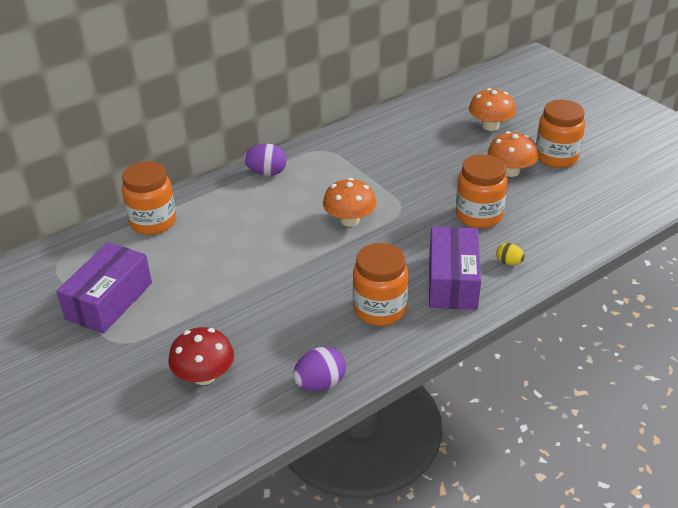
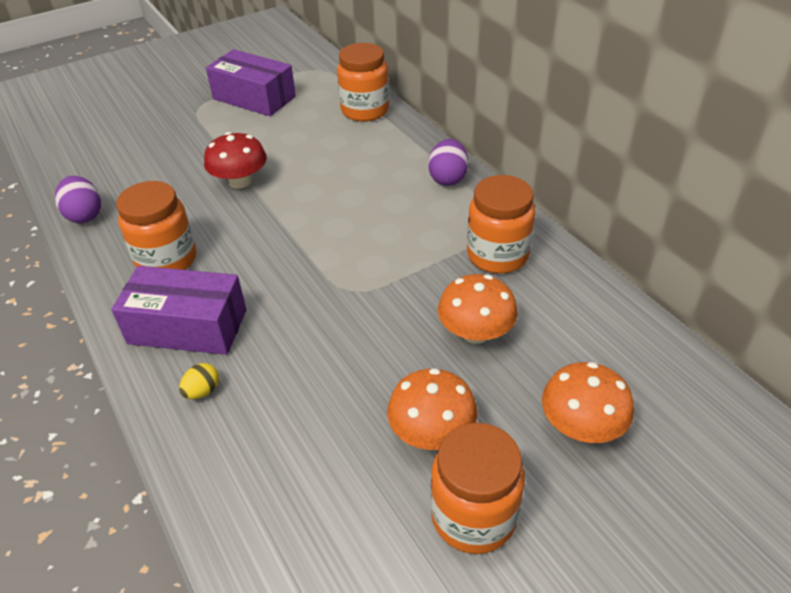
camera: 95 degrees right, 5 degrees up
(204, 376) = (134, 150): red mushroom -> red mushroom (240, 181)
(349, 220) = (337, 243): orange mushroom -> orange mushroom (475, 332)
(478, 215) = (318, 372): orange jar -> orange jar (497, 255)

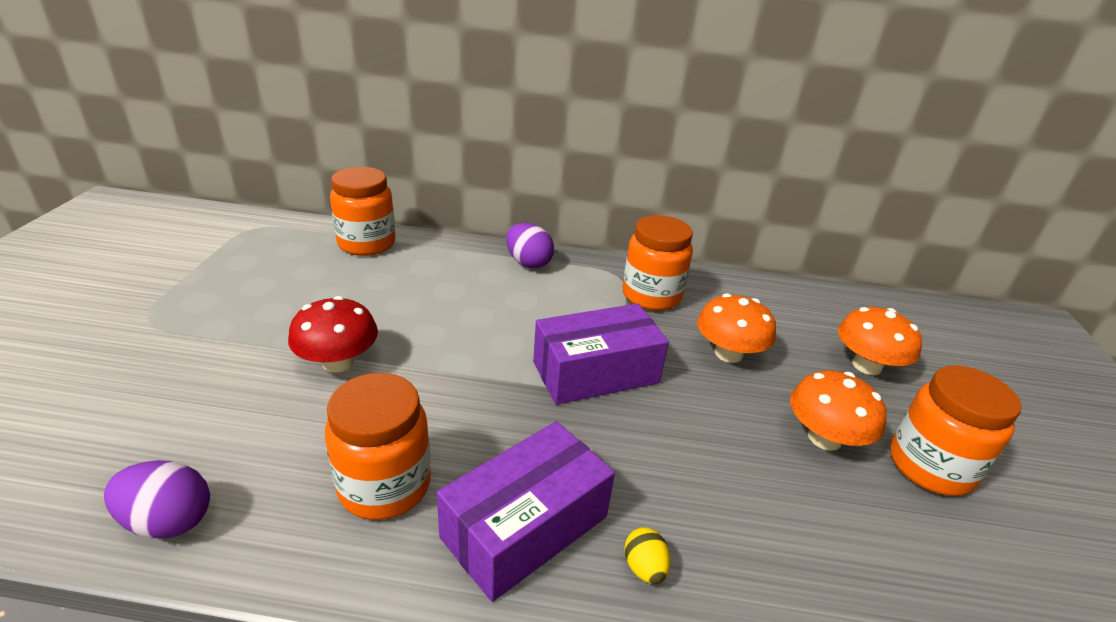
camera: 55 degrees left, 10 degrees down
(254, 98) = (215, 280): purple box -> purple box (595, 372)

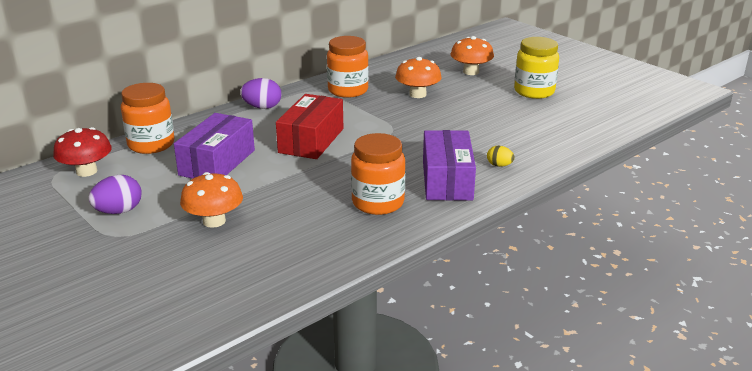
camera: 45 degrees left, 5 degrees down
(168, 521) = (322, 261): purple egg -> purple egg (119, 211)
(338, 362) = (264, 188): red mushroom -> red mushroom (86, 171)
(494, 334) = (311, 140): none -> red box
(595, 372) = (381, 128): purple box -> purple box (217, 162)
(824, 438) = (493, 102): orange mushroom -> orange mushroom (214, 221)
(930, 467) = (534, 91): orange jar -> yellow jar

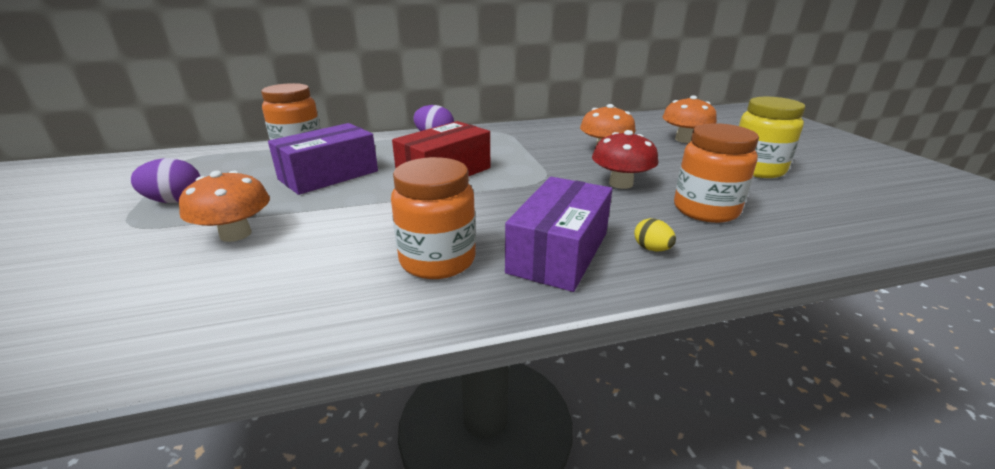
camera: 25 degrees right, 0 degrees up
(86, 171) = (215, 160): red mushroom -> red mushroom (621, 183)
(348, 90) = (532, 136): orange jar -> orange jar (705, 210)

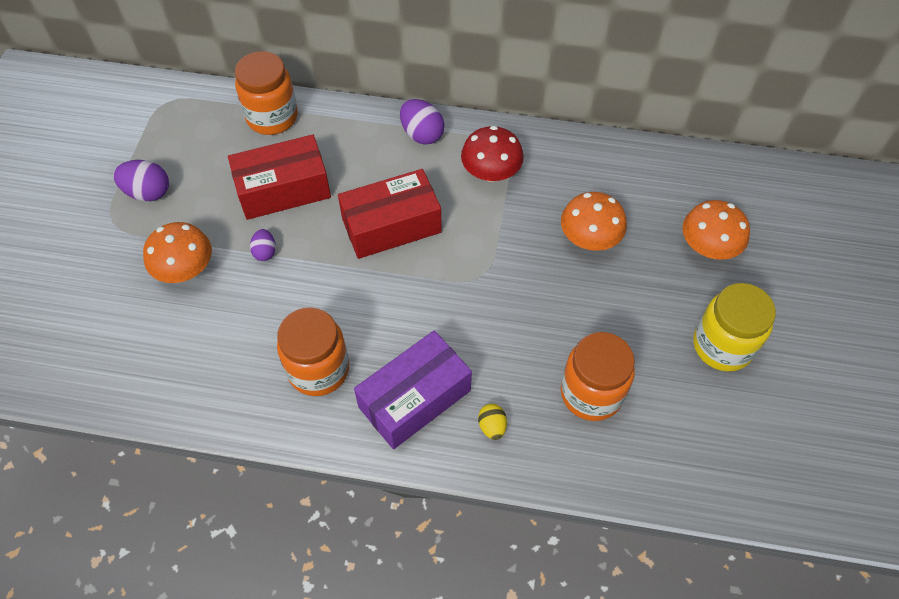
camera: 25 degrees right, 30 degrees up
(328, 207) = (265, 252): none -> purple egg
(329, 175) = (283, 189): purple box -> red box
(621, 183) = (550, 315): red mushroom -> red mushroom (491, 172)

